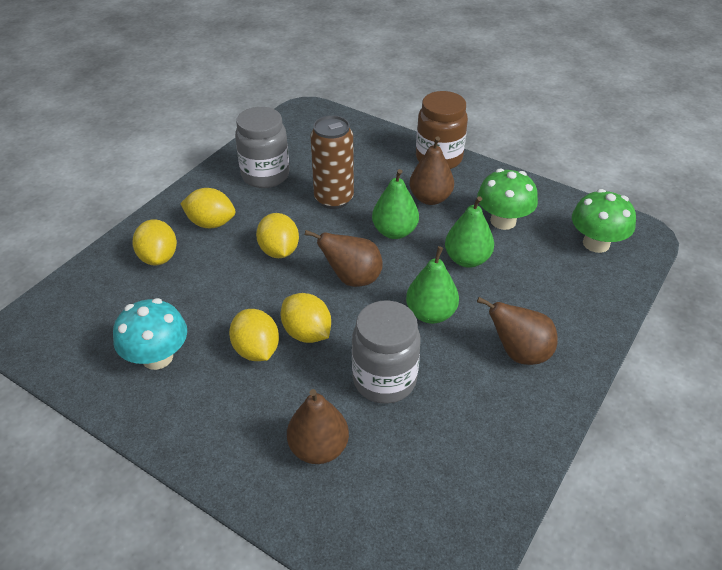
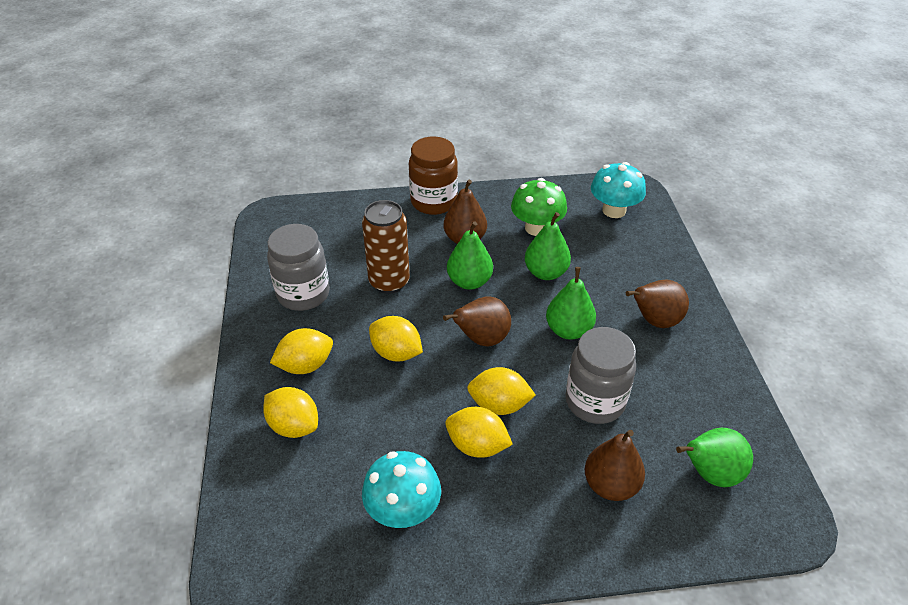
camera: 40 degrees left, 0 degrees up
(412, 502) = (710, 473): none -> green pear
(596, 243) = (614, 210): green mushroom -> turquoise mushroom

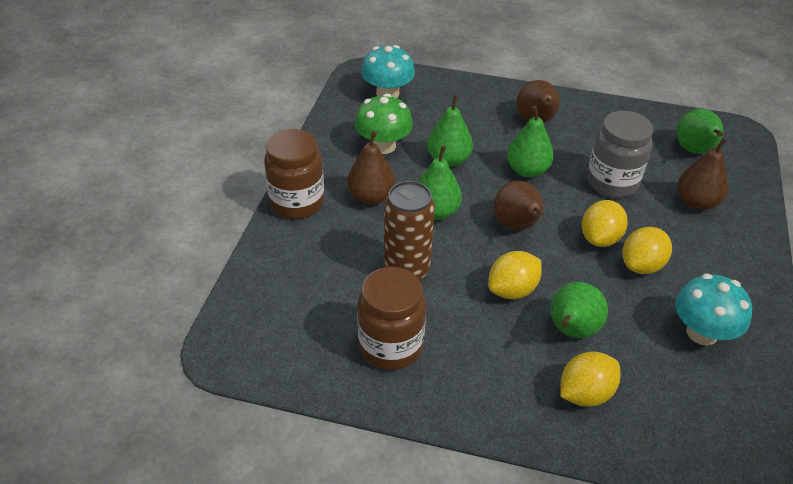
camera: 70 degrees left, 0 degrees up
(303, 294) = (390, 346): grey jar -> brown jar
(305, 365) = (503, 367): yellow lemon -> none
(364, 404) = (571, 330): none -> green pear

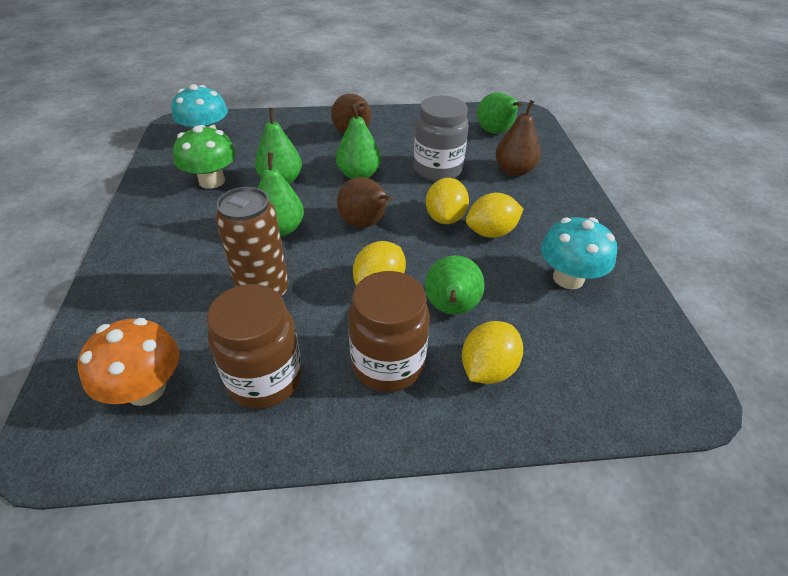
camera: 20 degrees left, 0 degrees up
(296, 327) = (146, 389): none -> orange mushroom
(297, 202) = (126, 253): brown jar -> brown jar (388, 364)
(371, 197) = (209, 230): brown pear -> none
(641, 265) = (491, 232): yellow lemon -> yellow lemon turned 45 degrees clockwise

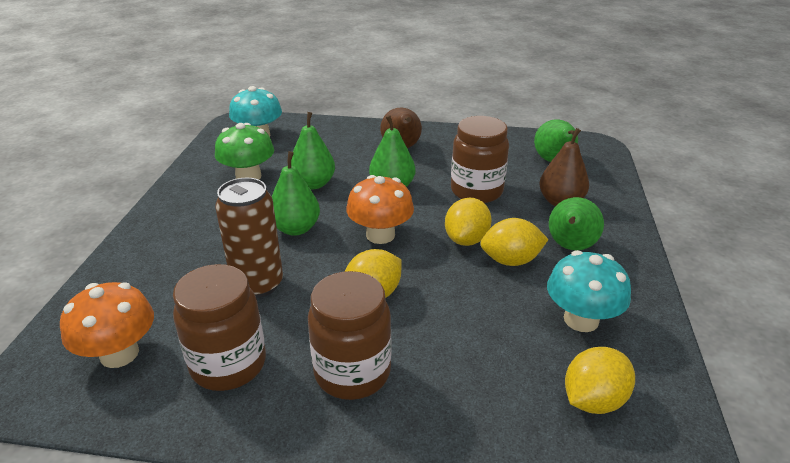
camera: 15 degrees right, 10 degrees down
(365, 224) = (380, 235): brown pear -> orange mushroom
(437, 169) = (476, 191): grey jar -> brown jar
(450, 308) = (438, 330): green pear -> green pear (570, 247)
(487, 369) = (455, 396): yellow lemon -> yellow lemon (593, 400)

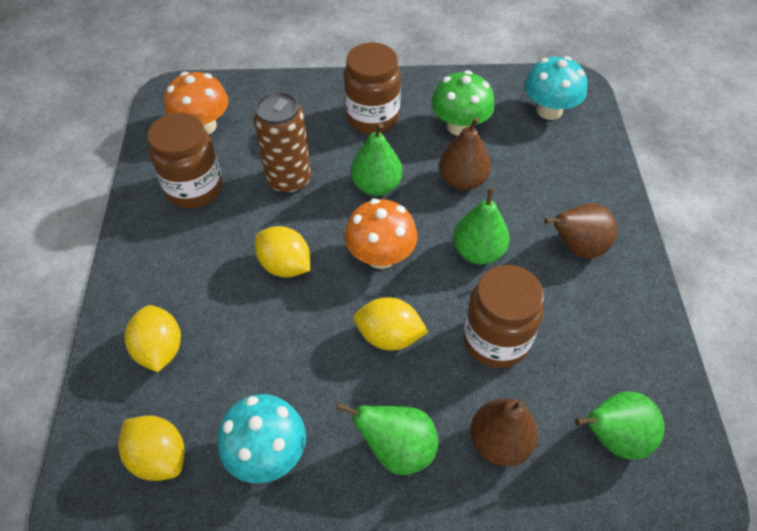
camera: 80 degrees right, 20 degrees up
(313, 184) = (462, 181): green pear -> brown pear
(352, 372) = (188, 268): brown jar -> brown jar (372, 117)
(511, 260) = (358, 383): yellow lemon -> yellow lemon (160, 349)

